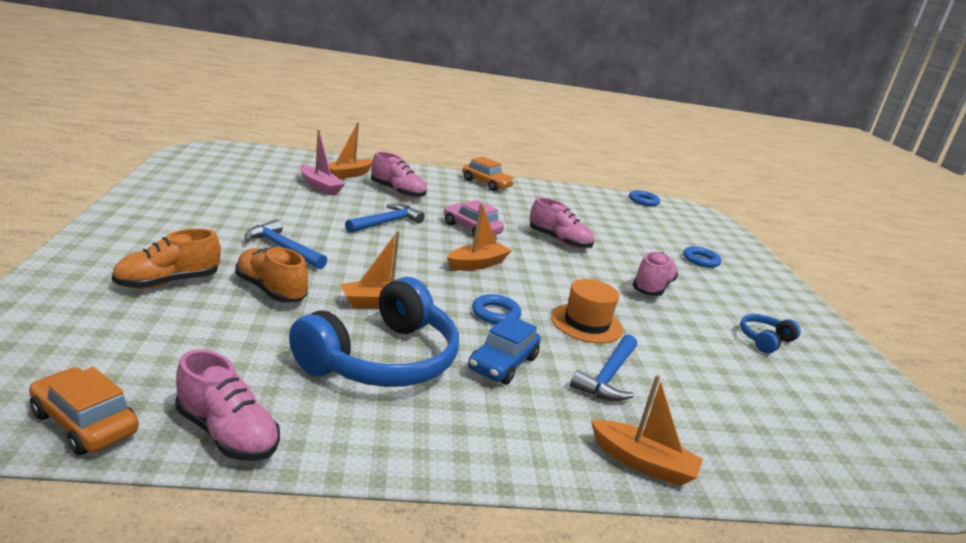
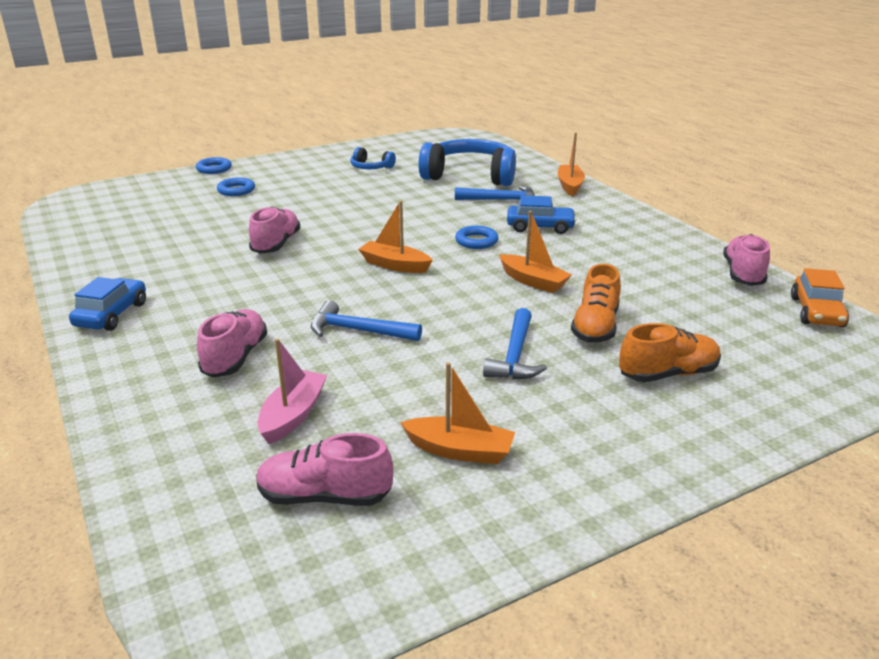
camera: 110 degrees left, 5 degrees up
(168, 282) = (668, 374): orange shoe -> orange shoe turned 45 degrees counterclockwise
(348, 174) = (202, 417): orange boat -> orange boat (459, 450)
(382, 359) = (603, 259): blue headphones -> blue headphones (470, 176)
(471, 229) = (306, 286): pink car -> none
(486, 184) = (112, 314): orange car -> blue car
(586, 323) = (438, 213): orange hat -> none
(643, 201) = (66, 225): blue ring -> blue ring (214, 169)
(652, 287) = (332, 201): pink shoe -> pink shoe (324, 496)

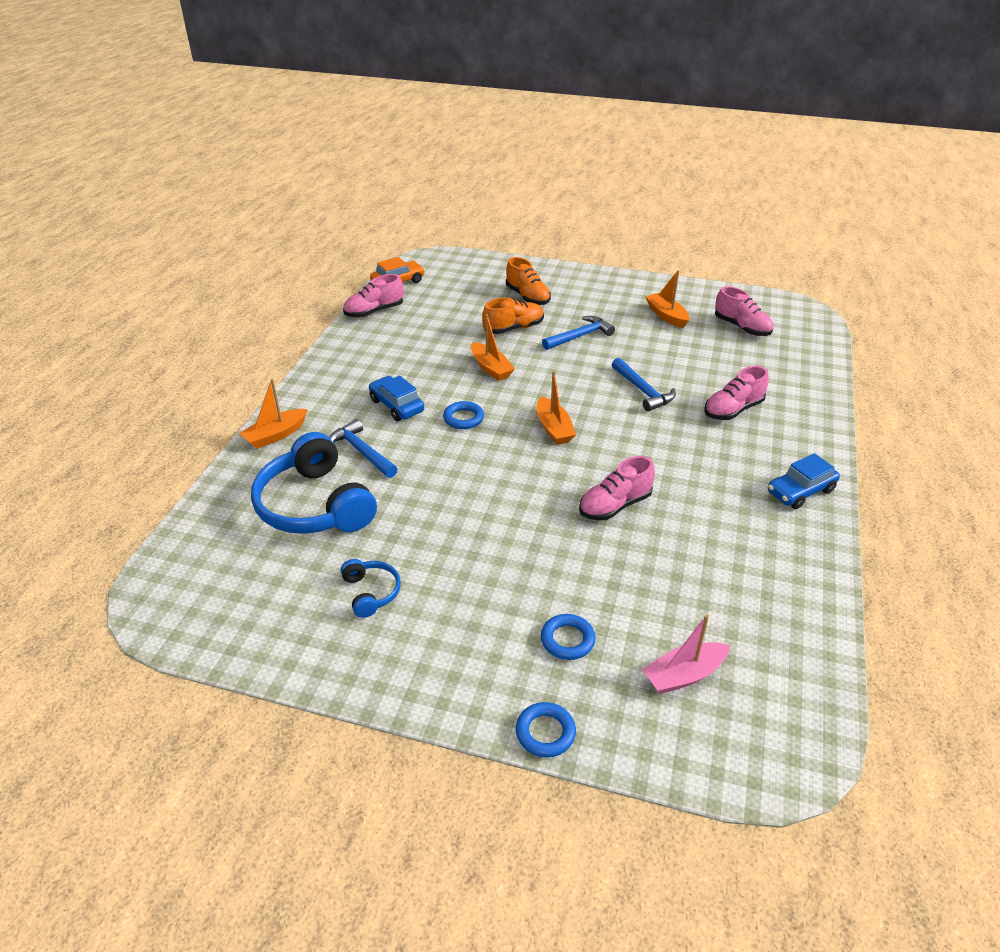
camera: 135 degrees left, 10 degrees up
(293, 415) = (727, 363): pink boat -> pink boat (684, 675)
(533, 281) = (491, 368): orange boat -> orange boat turned 150 degrees clockwise
(668, 374) = (527, 297): orange shoe -> orange shoe turned 150 degrees counterclockwise

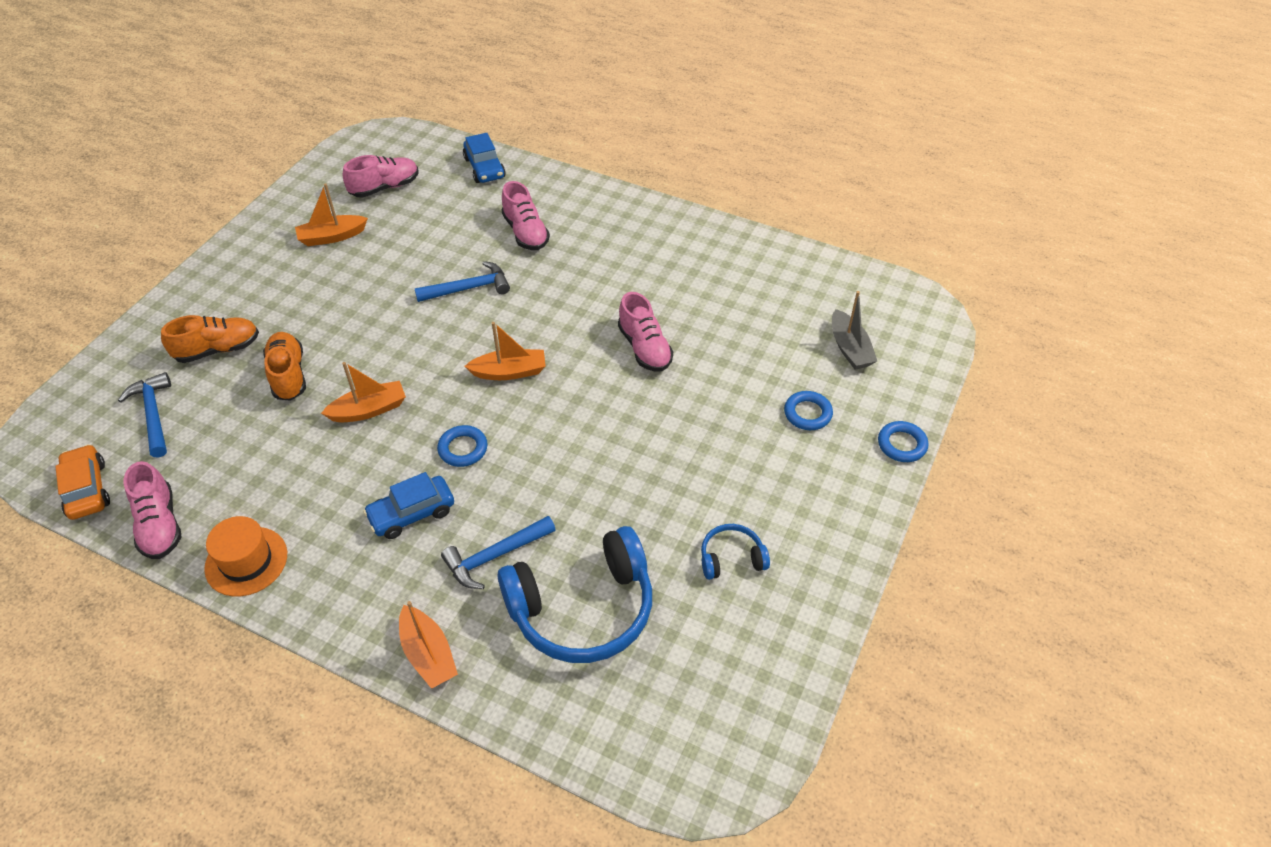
camera: 80 degrees left, 10 degrees up
(349, 348) = (246, 561): none -> orange hat
(580, 336) = (338, 317): blue hammer -> blue hammer (153, 414)
(684, 675) = (849, 348): pink boat -> grey boat
(800, 491) = (654, 224): blue car -> blue car (484, 168)

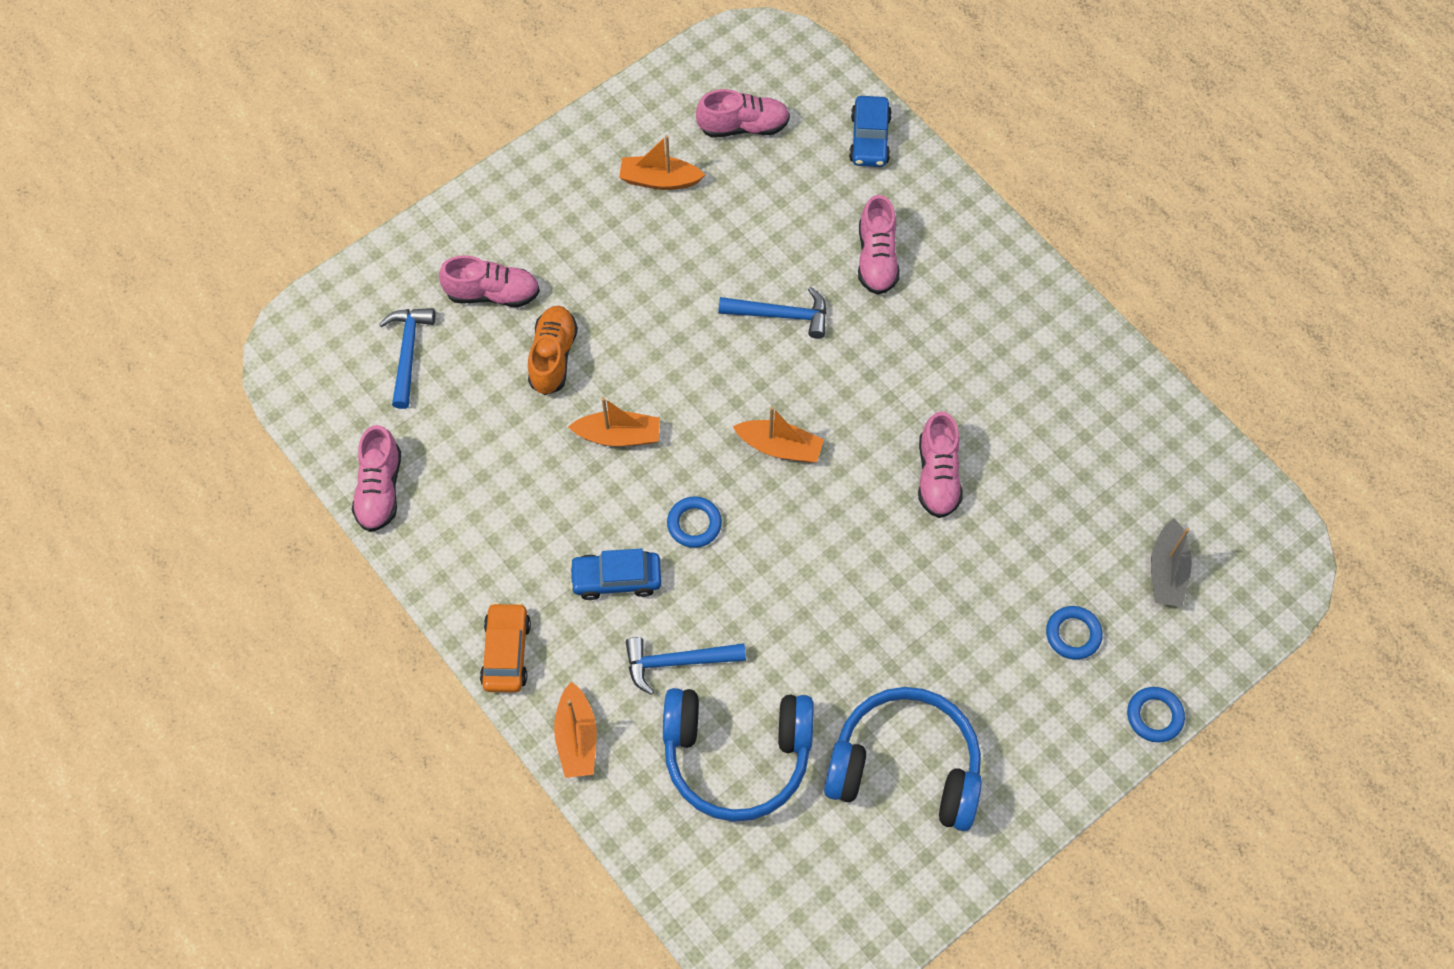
camera: 25 degrees right, 15 degrees up
(87, 489) = (324, 419): orange car -> orange car (506, 652)
(217, 349) = (493, 293): orange shoe -> pink shoe
(246, 561) = (446, 565): orange hat -> none
(731, 558) = (905, 766): blue headphones -> blue headphones, size x2.14

